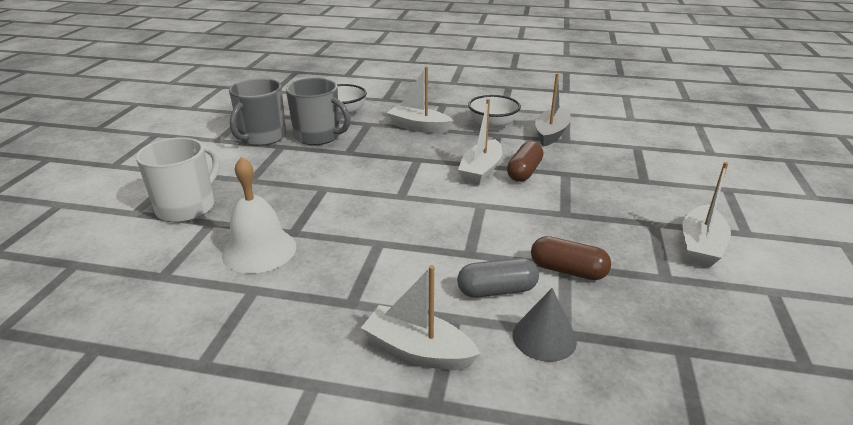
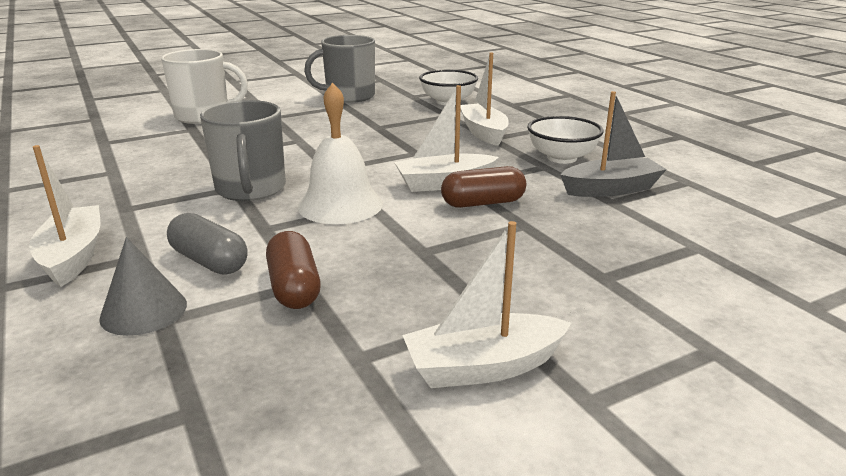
camera: 50 degrees right, 5 degrees down
(259, 250) = (170, 154): white bell -> white bell (340, 205)
(318, 136) = (386, 109): grey mug -> grey mug (250, 189)

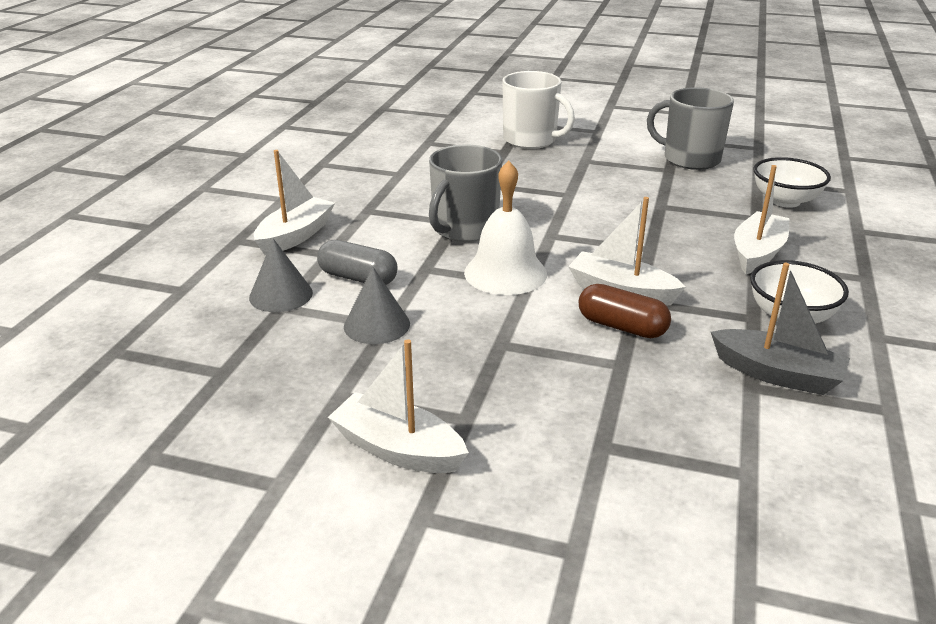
camera: 45 degrees right, 5 degrees up
(209, 261) = (358, 278): grey capsule -> grey capsule turned 60 degrees counterclockwise
(294, 287) = (377, 325): brown capsule -> grey cone

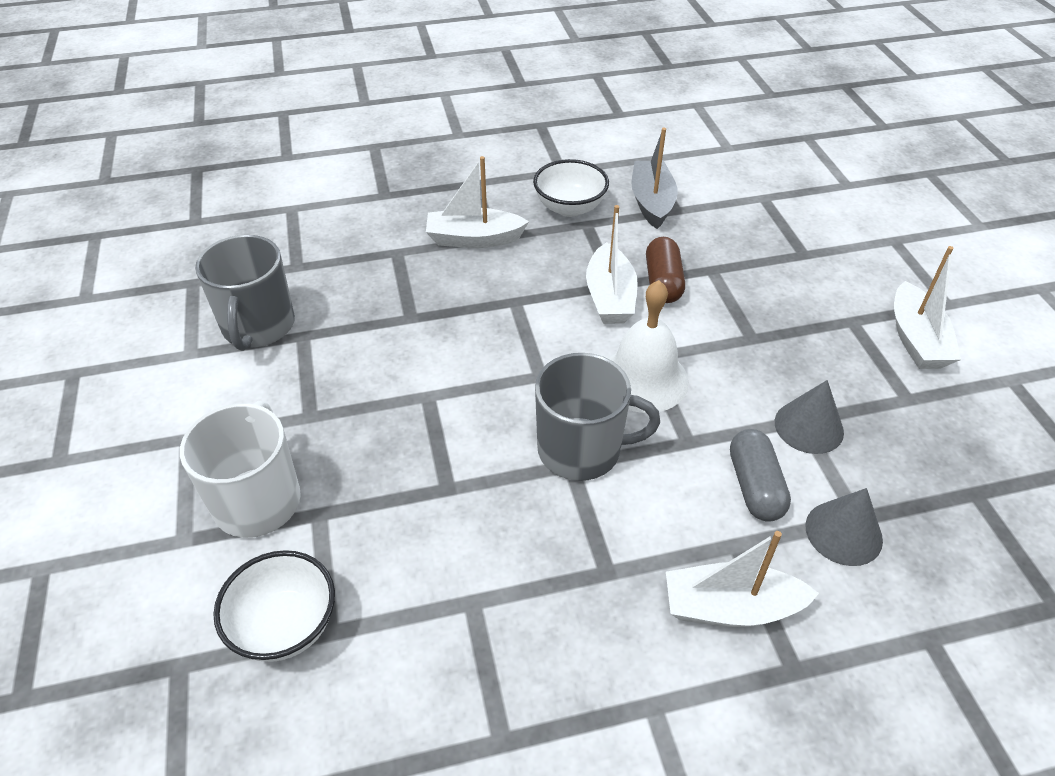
camera: 120 degrees left, 15 degrees up
(785, 201) = (344, 241): white bowl -> white bowl (285, 625)

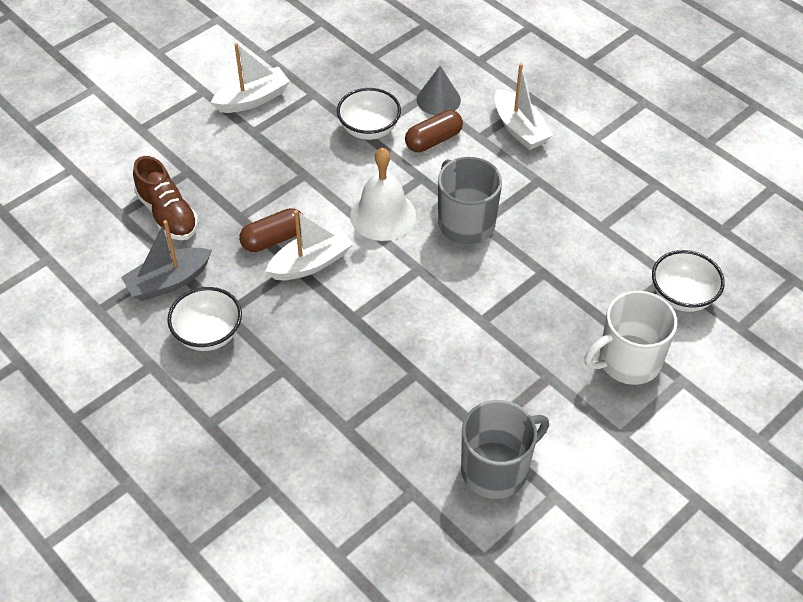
camera: 120 degrees left, 5 degrees up
(474, 239) = (294, 381): white boat -> none
(744, 224) = (168, 214): none -> brown shoe
(755, 486) = (433, 140): grey capsule -> brown capsule
(809, 427) = (369, 129): grey cone -> white bowl

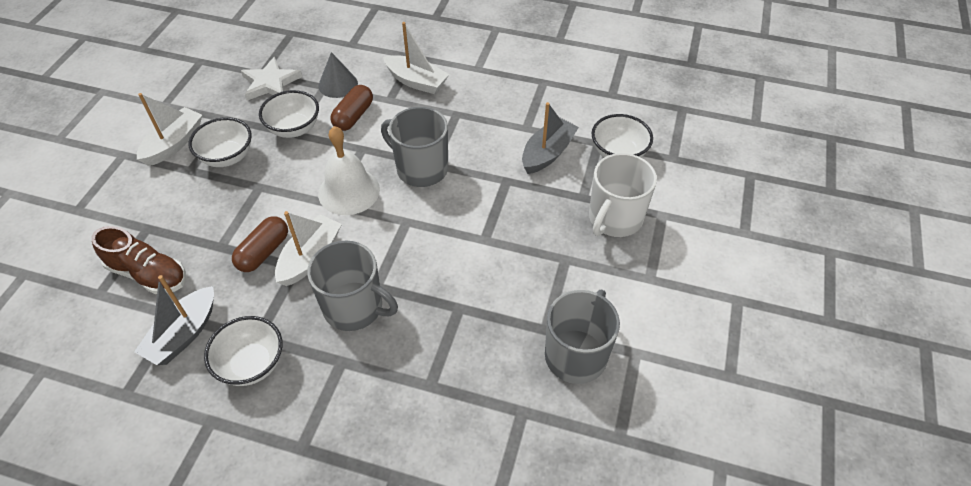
camera: 30 degrees left, 0 degrees up
(292, 132) = (227, 157): none -> white bowl
(322, 327) = (354, 307): none -> grey mug
(374, 72) = (270, 83): none -> white star
(605, 263) = (547, 153): none -> grey boat

